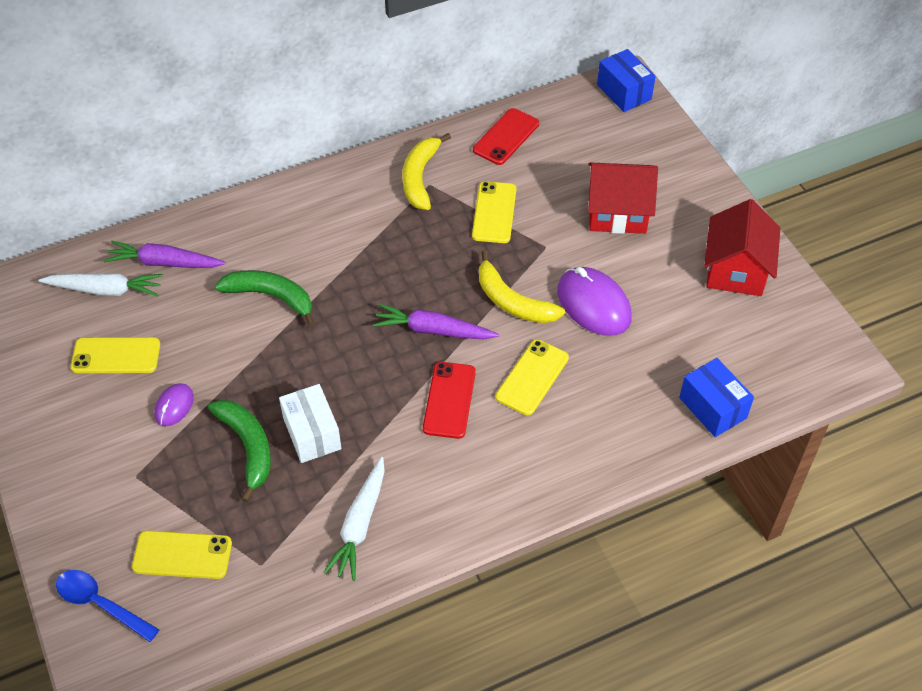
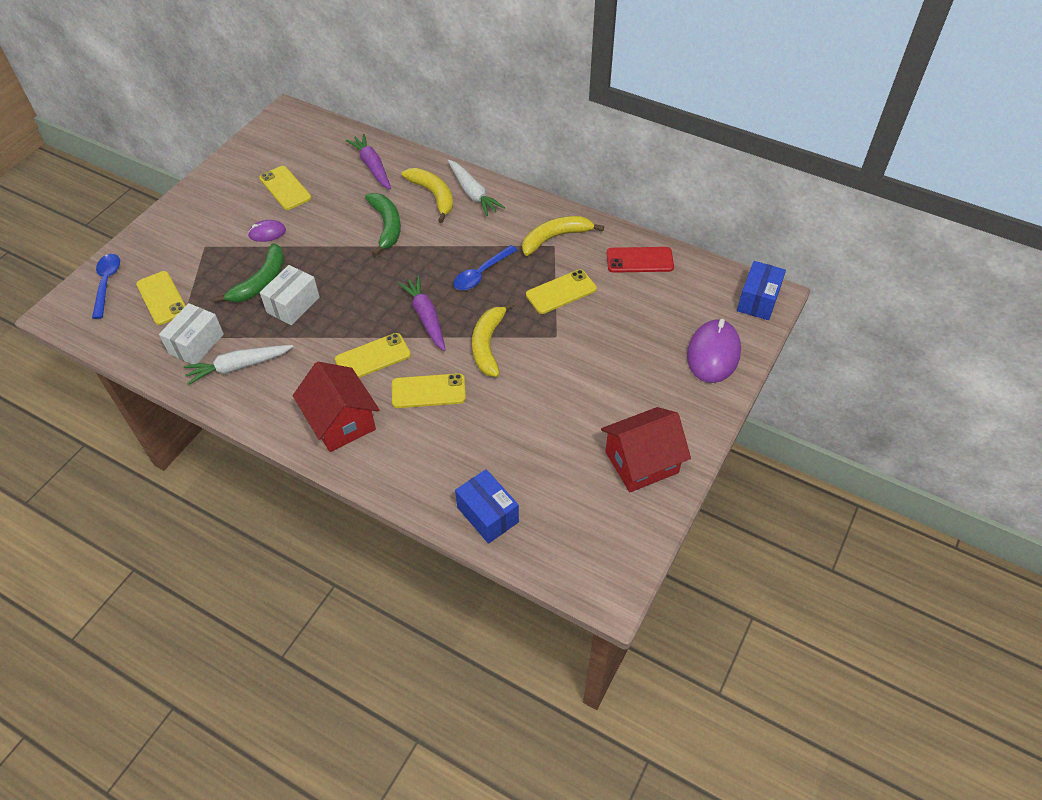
camera: 55 degrees right, 0 degrees up
(105, 290) = (330, 156): white carrot -> white carrot (473, 193)
(265, 236) = (434, 196): none -> yellow banana
(289, 550) = (196, 344): none -> white box
(415, 257) = (481, 274): none -> blue spoon
(449, 400) = (373, 357): red phone -> yellow phone
(593, 304) = (526, 391): purple mouse -> purple mouse (713, 354)
(617, 213) = (629, 359): red house -> red house (341, 422)
(712, 408) = (488, 515): blue box -> blue box turned 60 degrees counterclockwise

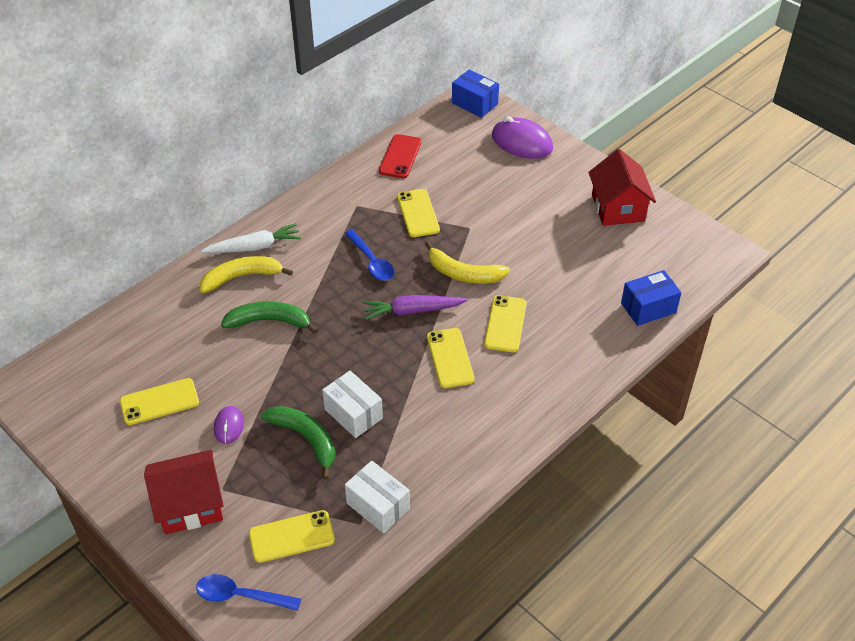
camera: 75 degrees left, 5 degrees down
(238, 367) = (424, 469): white carrot -> none
(341, 422) = (523, 392): red house -> red house (190, 505)
(372, 166) = (166, 319): purple carrot -> none
(555, 238) = (347, 202): yellow banana -> none

